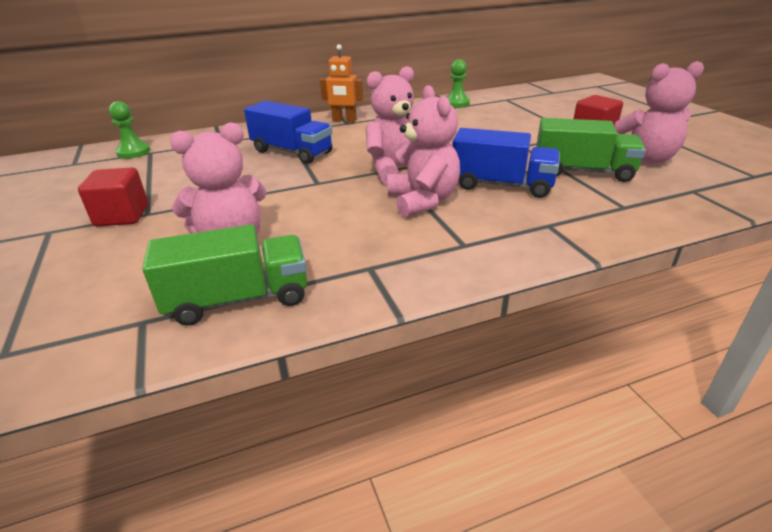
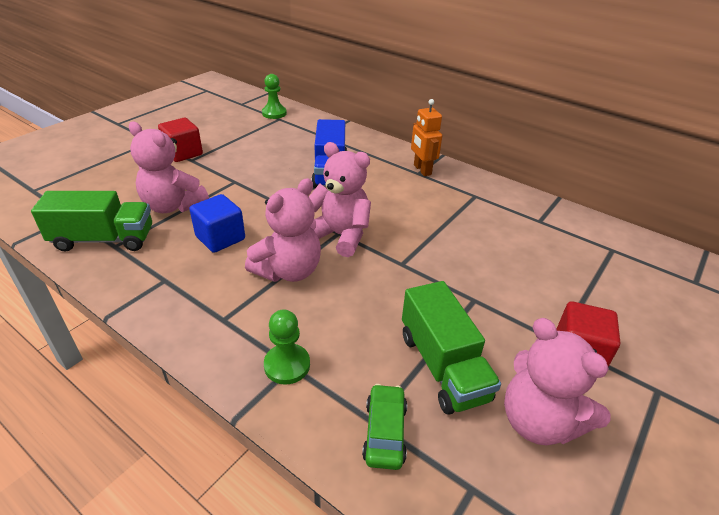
camera: 55 degrees right, 5 degrees up
(238, 299) = (104, 239): green truck -> green truck turned 45 degrees counterclockwise
(332, 223) = (220, 238): none -> blue cube
(456, 103) = (549, 218): green pawn -> green pawn (287, 365)
(501, 185) = (357, 311): blue truck -> none
(636, 205) = (385, 432): none -> green car

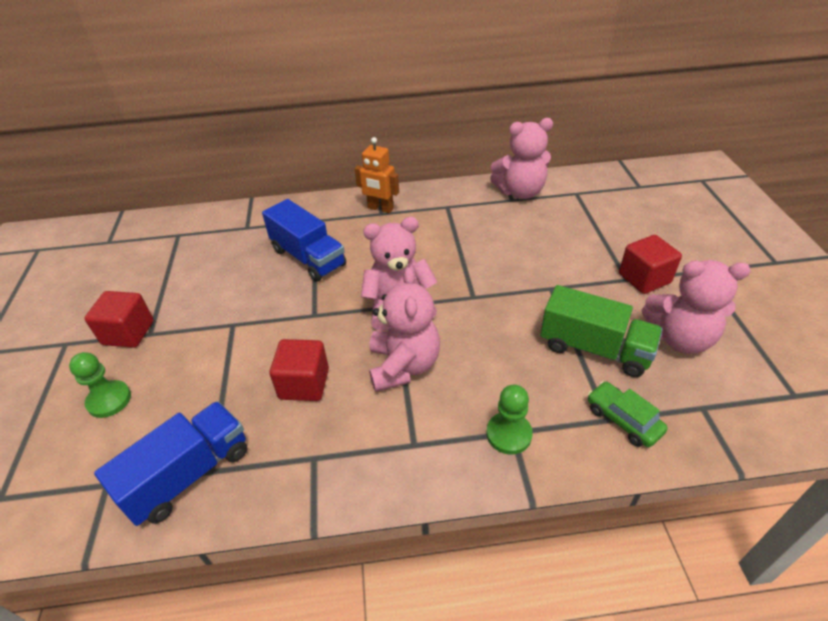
camera: 40 degrees left, 5 degrees up
(104, 239) = (188, 474): green truck -> blue truck
(173, 206) = (208, 390): pink teddy bear -> pink teddy bear (520, 192)
(220, 238) = (304, 384): blue cube -> red cube
(274, 113) = (163, 232): green pawn -> green pawn (109, 400)

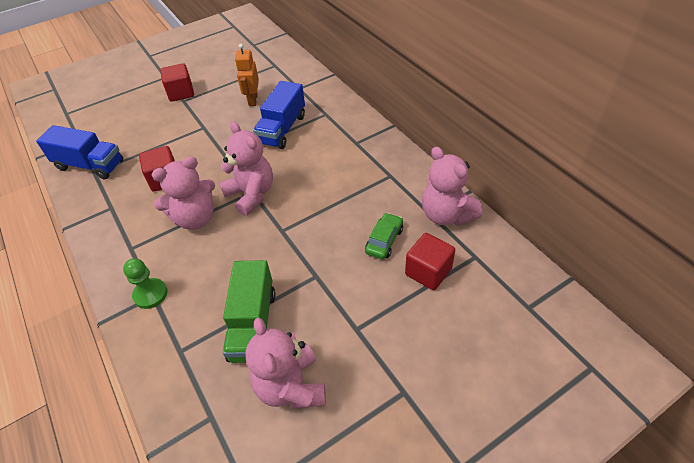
camera: 65 degrees right, 5 degrees up
(109, 400) = (131, 113): green pawn -> none
(380, 208) = (362, 140): orange robot -> orange robot (252, 100)
(623, 420) = (182, 361): green car -> green car (384, 241)
(644, 278) = (364, 342): red cube -> red cube (428, 272)

